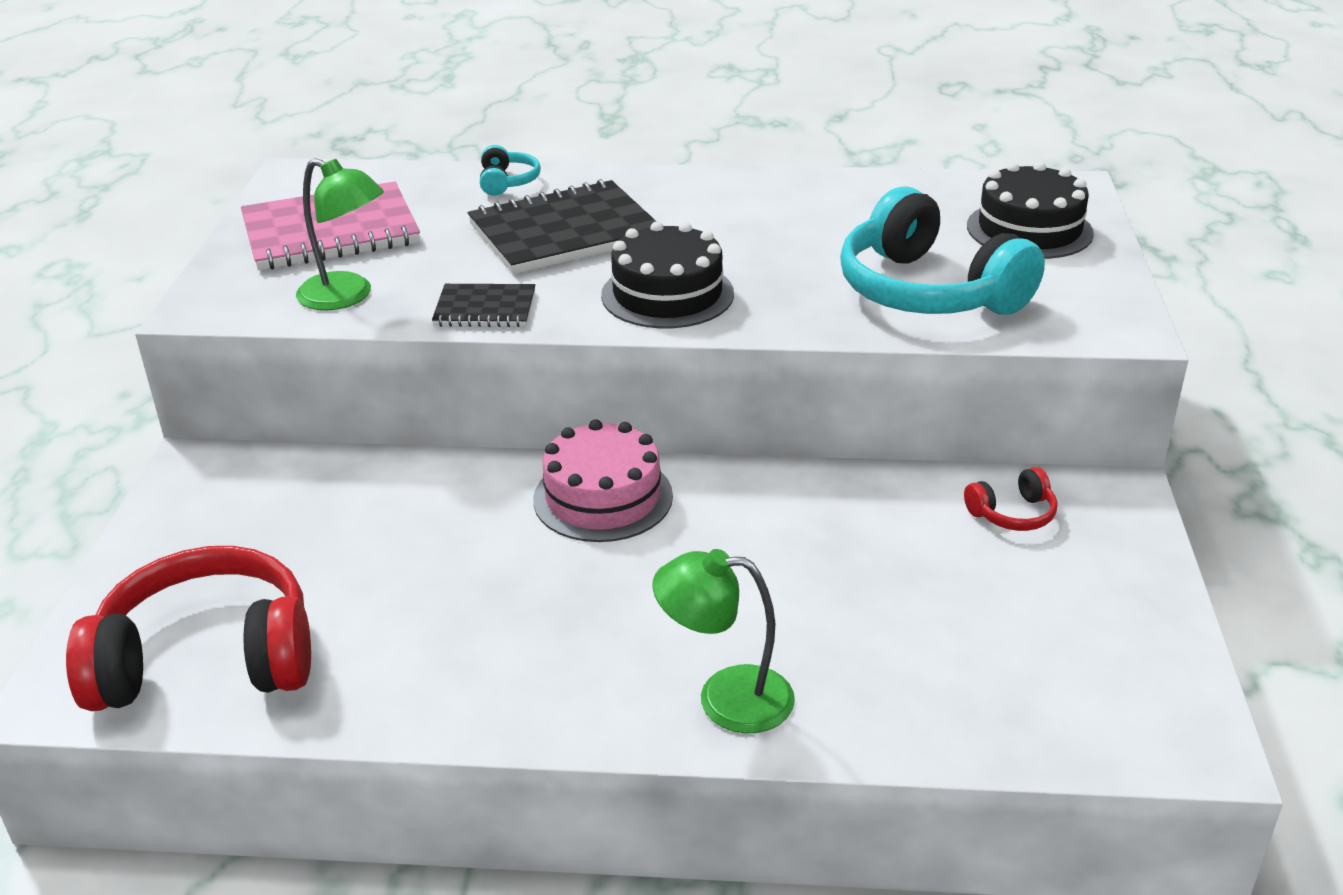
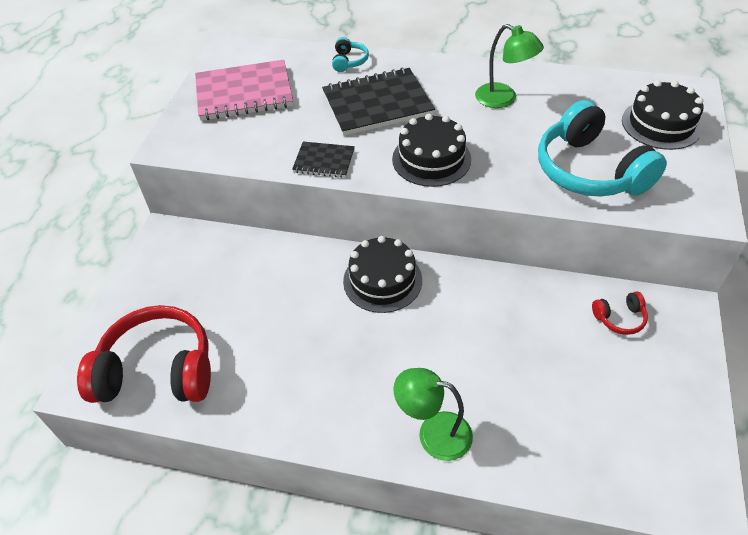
camera: 10 degrees right, 15 degrees up
(347, 296) = (247, 145): green lamp -> green lamp (503, 99)
(603, 497) = (382, 280): pink cake -> black cake

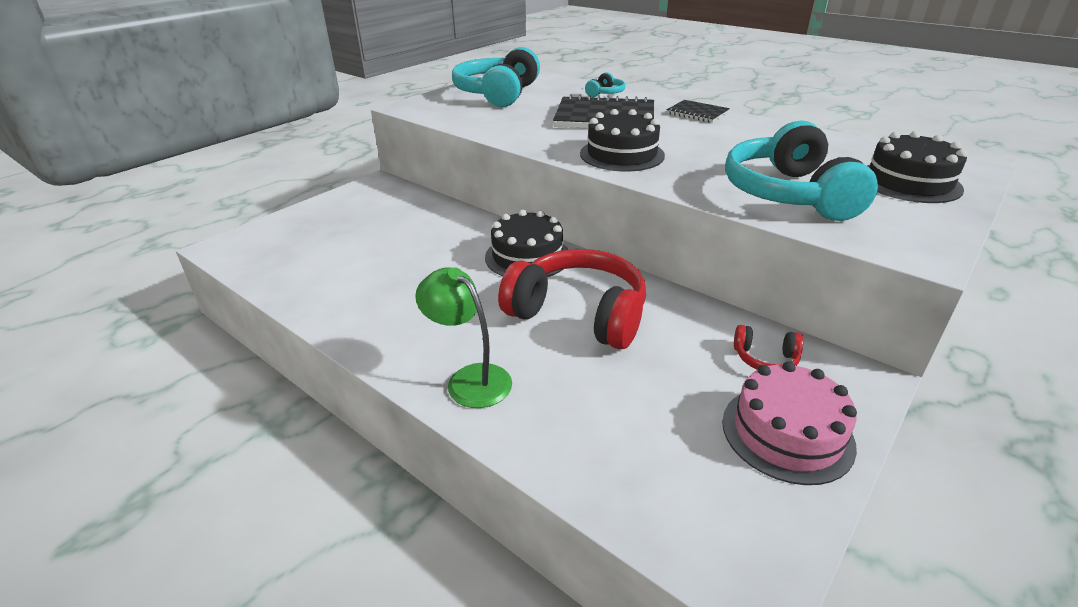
camera: 25 degrees right, 15 degrees down
(157, 370) = (283, 256): red headphones -> red headphones (578, 314)
(244, 93) = (498, 94): pink notebook -> turquoise headphones
(324, 161) = (521, 137): black notebook -> black notebook (697, 113)
(503, 99) = (734, 136): green lamp -> none
(666, 380) = (787, 433): none -> pink cake

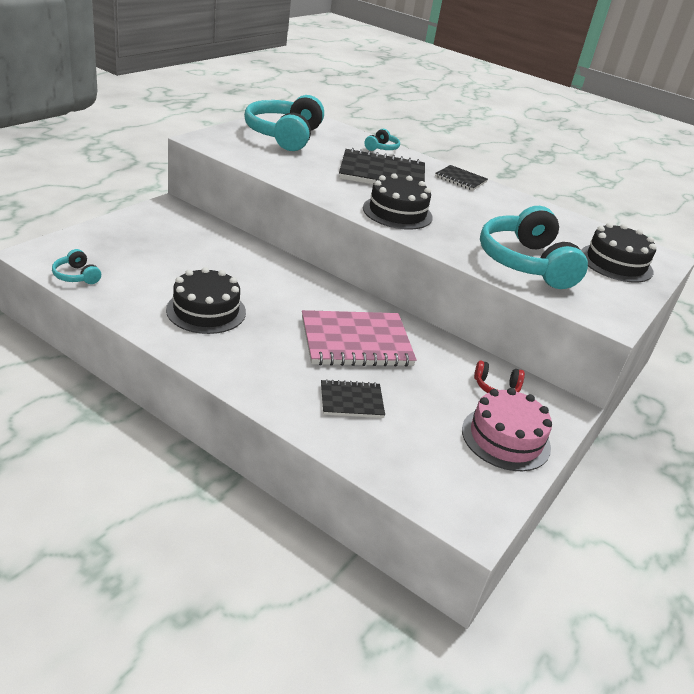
camera: 10 degrees left, 0 degrees up
(260, 266) = (77, 276): none -> turquoise headphones
(470, 379) = (274, 384): green lamp -> none
(527, 256) = (311, 290): black cake -> black cake (206, 311)
(569, 394) = (351, 401): none -> black notebook
(578, 314) = (356, 342): red headphones -> pink notebook

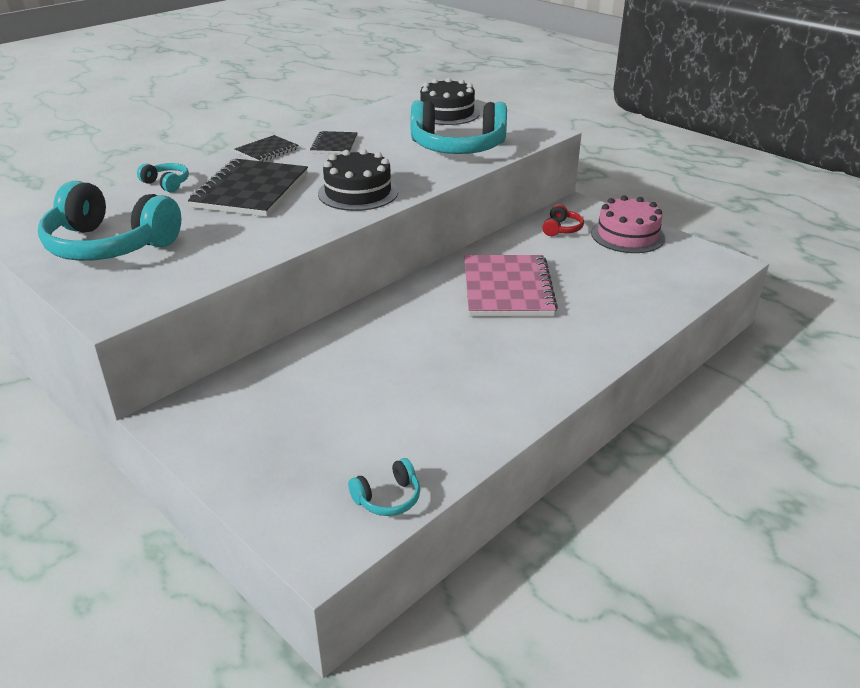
camera: 75 degrees left, 0 degrees up
(206, 311) = (464, 382): black cake -> none
(351, 401) = (603, 299): black notebook -> black notebook (334, 145)

